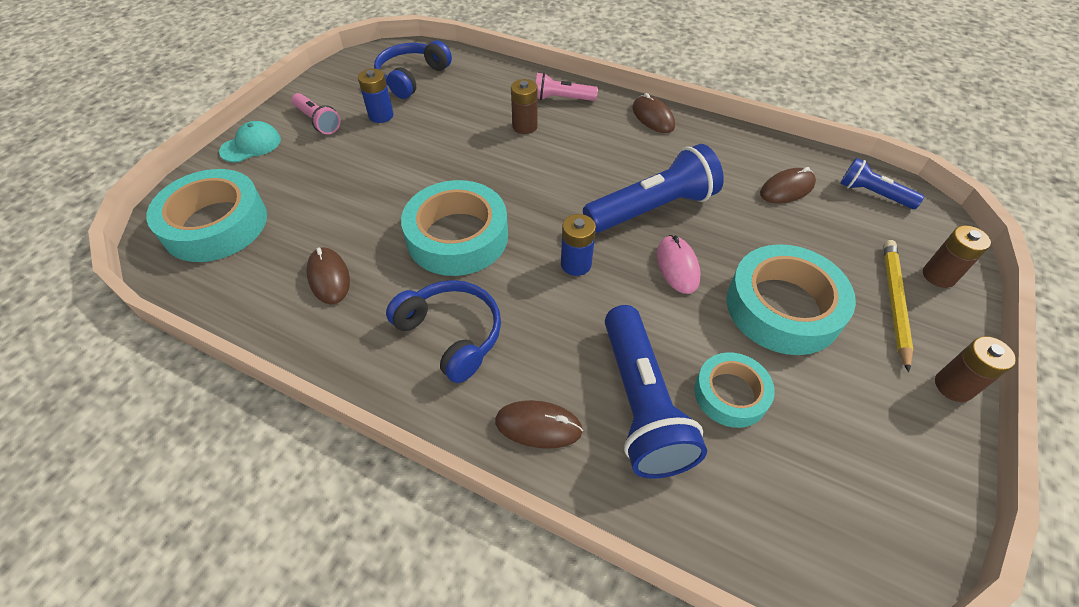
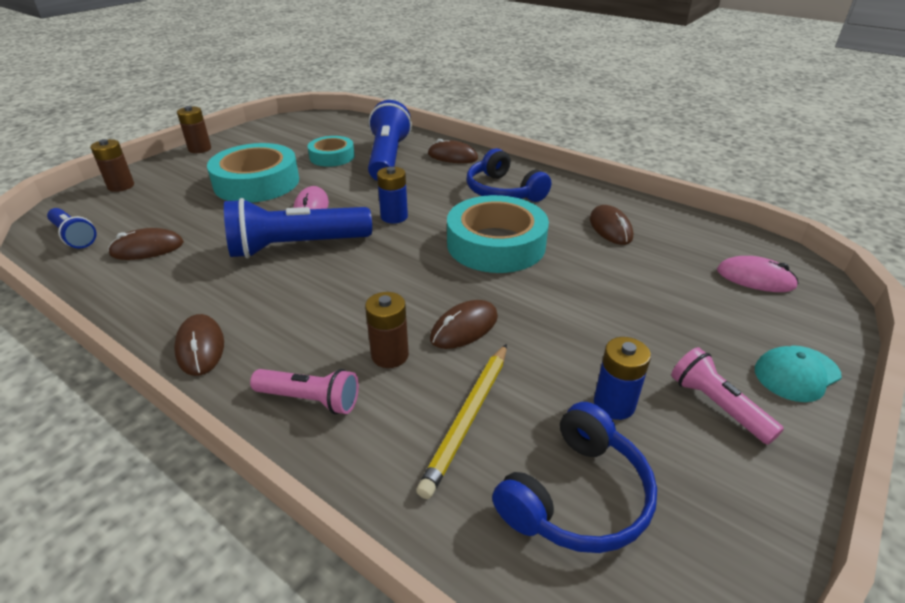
camera: 170 degrees left, 15 degrees down
(215, 224) = (755, 278): turquoise tape -> pink mouse
(477, 150) = (464, 328): none -> brown mouse
(894, 302) = (176, 178): yellow pencil -> yellow pencil (468, 418)

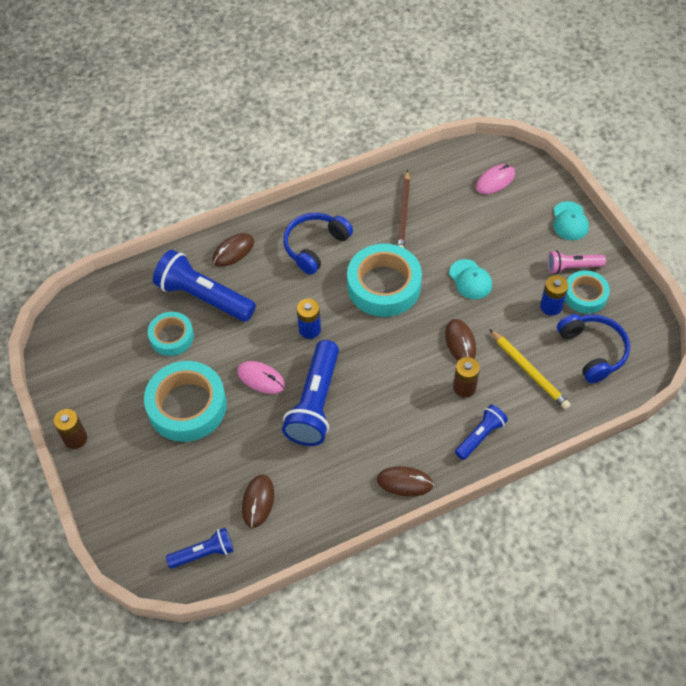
camera: 60 degrees left, 20 degrees up
(121, 186) = (122, 513): brown battery -> none
(310, 400) = (480, 436): pink flashlight -> blue flashlight
(503, 191) = (315, 246): blue headphones -> blue headphones turned 135 degrees clockwise
(574, 305) = (470, 280): none -> turquoise cap
(610, 228) = (403, 214): brown mouse -> brown pencil
(681, 442) = (585, 295): none -> turquoise tape

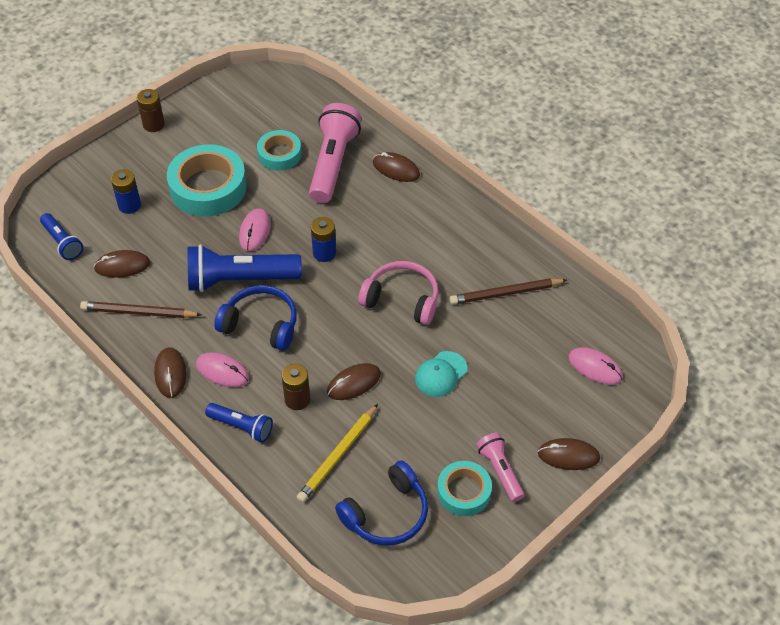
camera: 70 degrees right, 5 degrees down
(204, 297) = (333, 163): blue flashlight -> pink flashlight
(315, 246) = (429, 230): blue headphones -> blue headphones (261, 324)
(322, 497) = (138, 312): none -> brown pencil
(384, 286) = (402, 299): turquoise tape -> pink headphones
(416, 439) = (222, 371): none -> pink mouse
(551, 306) = (434, 460): blue battery -> blue battery (129, 205)
(570, 221) = (568, 456): turquoise cap -> brown mouse

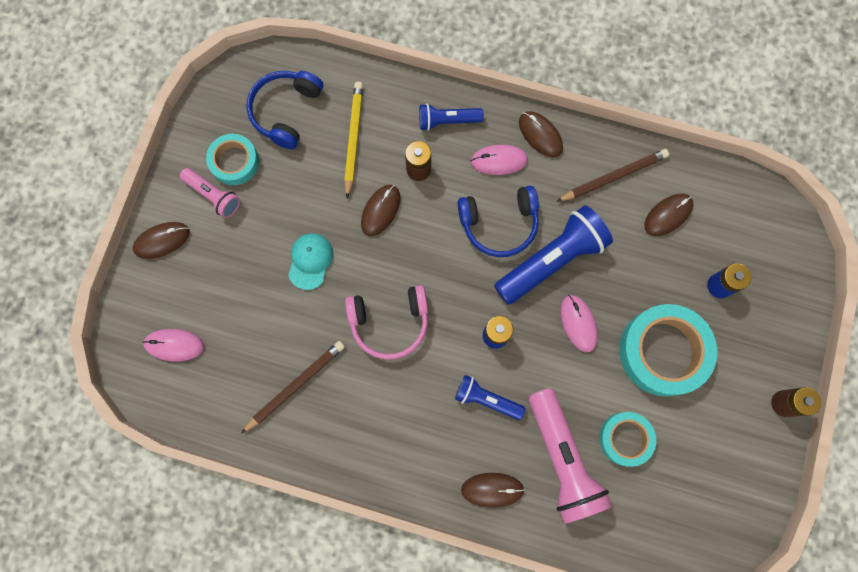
camera: 150 degrees right, 25 degrees up
(62, 242) = (742, 209): blue flashlight -> blue flashlight (486, 399)

